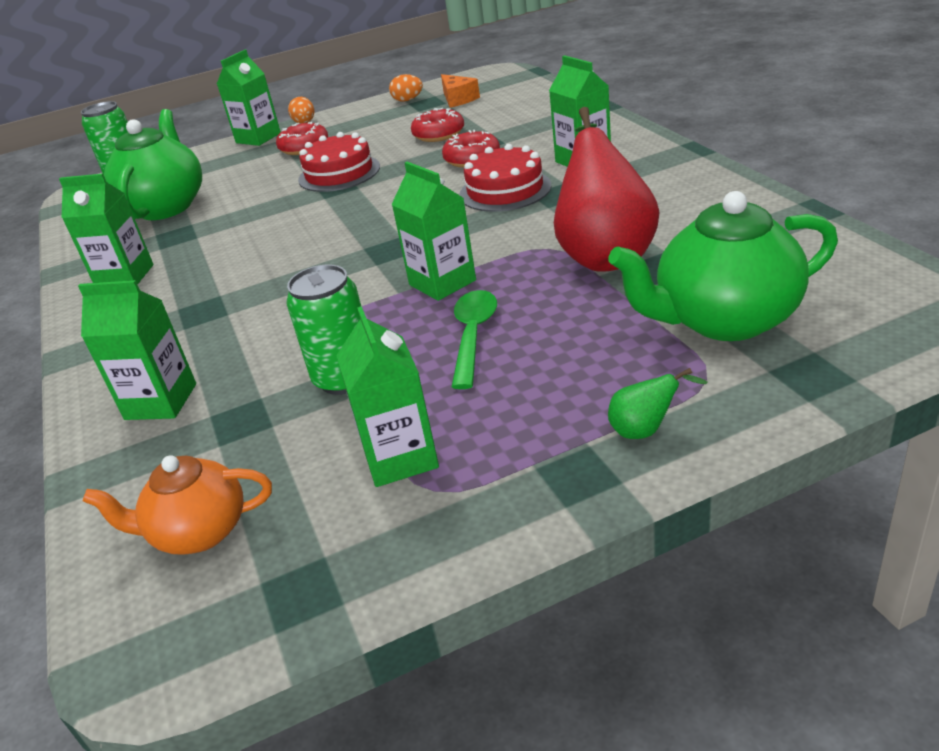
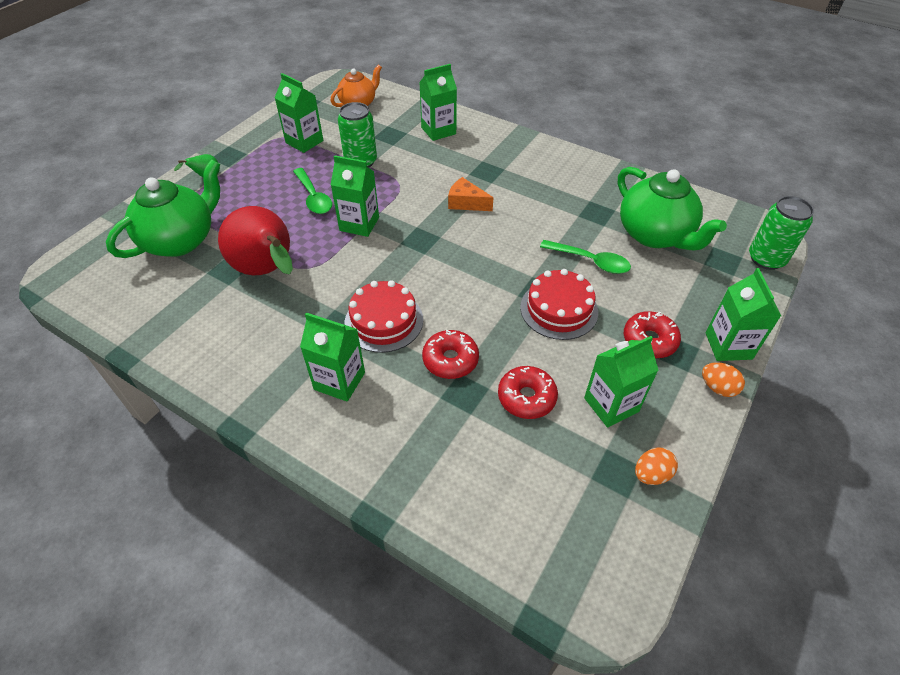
camera: 140 degrees right, 15 degrees up
(125, 277) = (574, 177): green carton -> green carton (611, 405)
(256, 199) = (590, 261): none -> green spoon
(458, 99) = (583, 491): orange cheese -> orange cheese (466, 203)

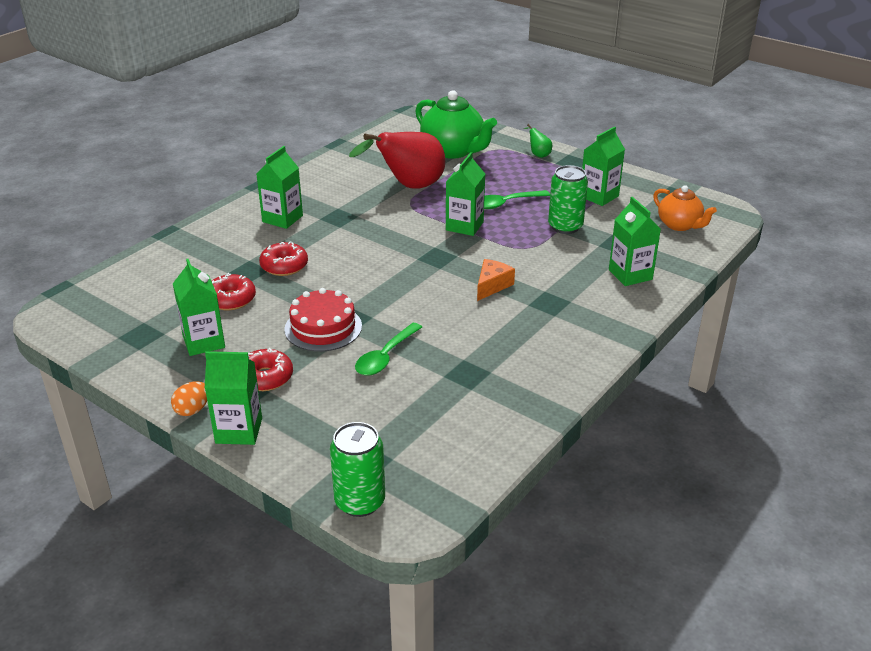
camera: 95 degrees right, 15 degrees down
(384, 321) = (337, 237): red cake -> none
(651, 474) = (130, 352): orange egg -> none
(655, 235) = (421, 413): green teapot -> none

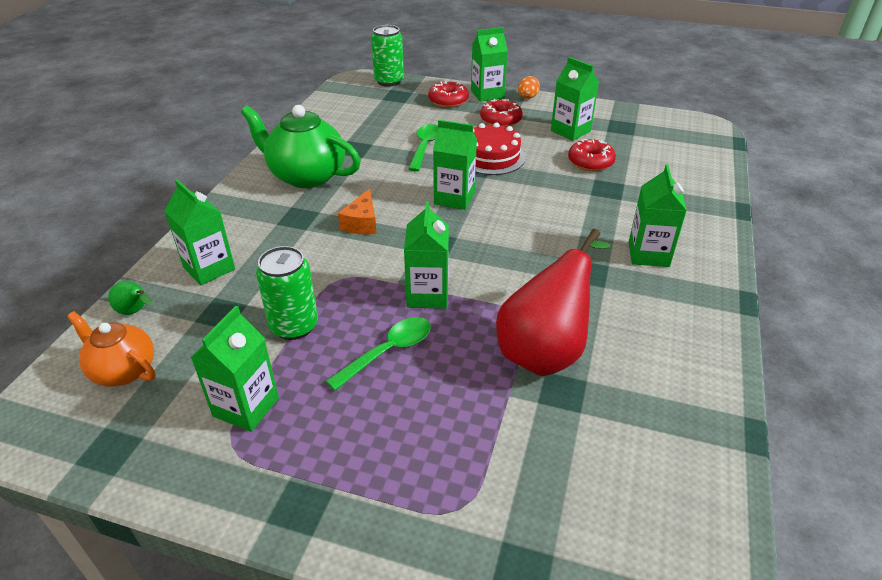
camera: 160 degrees right, 5 degrees up
(284, 266) = (581, 200): red donut -> red donut (448, 101)
(395, 291) = (454, 198): none -> green carton
(453, 151) = (537, 474): green teapot -> green teapot (306, 176)
(538, 154) = (372, 512): green pear -> green pear (135, 312)

